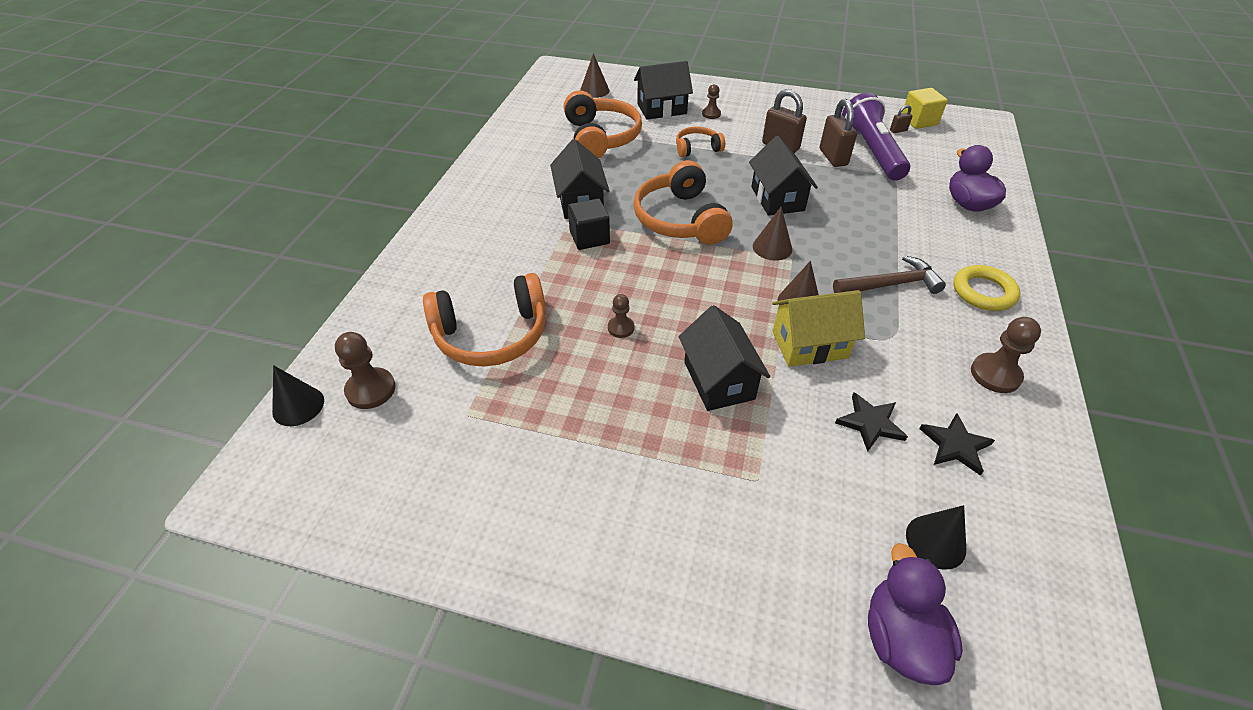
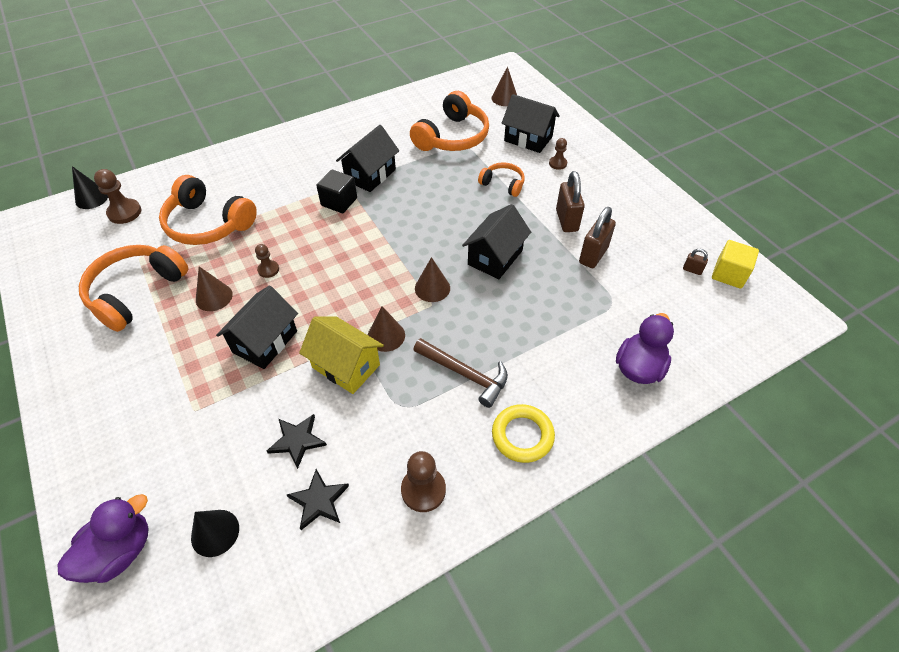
camera: 45 degrees right, 5 degrees up
(610, 385) = (214, 297): none -> brown cone
(680, 219) = (408, 227): orange headphones -> orange headphones (136, 292)
(871, 152) = (634, 272): purple flashlight -> none

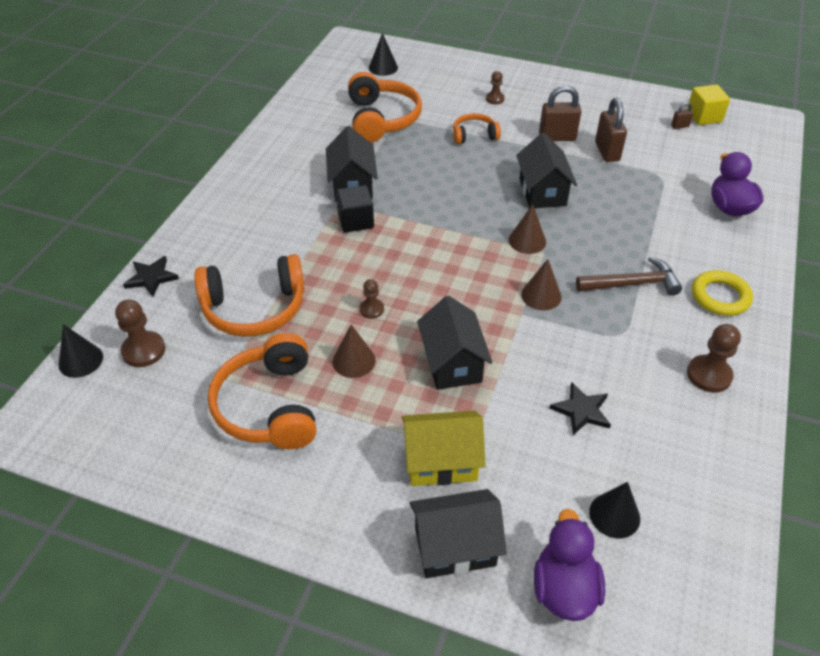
camera: 40 degrees left, 5 degrees down
(319, 501) = (654, 435): black star -> black star (151, 278)
(346, 366) = (542, 336): yellow house -> yellow house (441, 461)
(504, 98) = (383, 67): brown cone -> black cone
(528, 139) = (446, 91): black house -> black house (455, 546)
(566, 220) = (557, 137): brown padlock -> brown padlock turned 45 degrees counterclockwise

